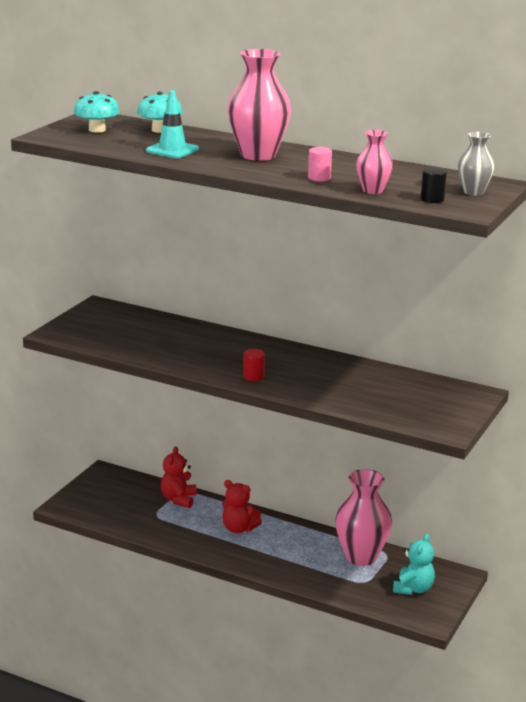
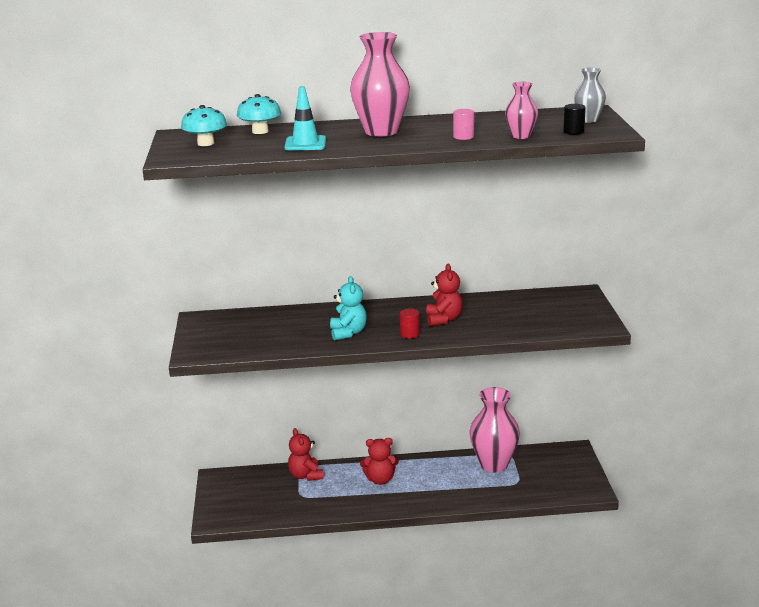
camera: 30 degrees left, 0 degrees up
(304, 374) = (444, 319): none -> red teddy bear
(413, 589) = (556, 473): turquoise teddy bear -> turquoise teddy bear (348, 333)

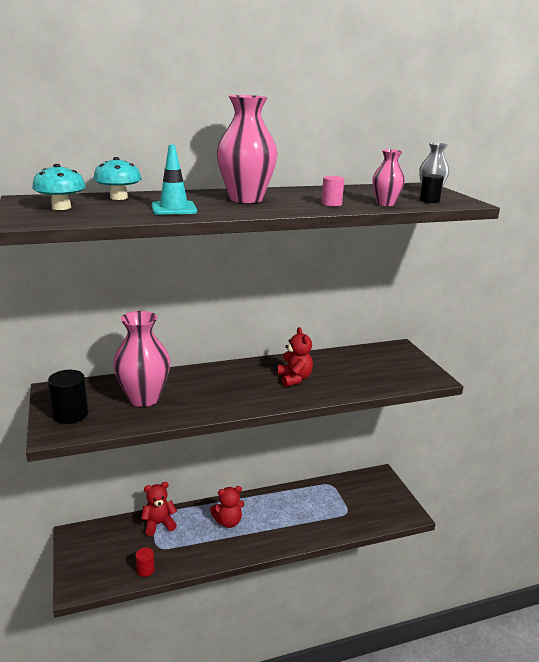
camera: 15 degrees left, 0 degrees up
(212, 340) = (70, 414): none -> black cylinder
(306, 475) = (159, 524): red teddy bear -> red teddy bear turned 105 degrees clockwise
(348, 333) = (210, 398): turquoise teddy bear -> none
(409, 334) = (269, 396): red cylinder -> red cylinder (145, 570)
(494, 464) = (321, 495): pink vase -> pink vase (144, 398)

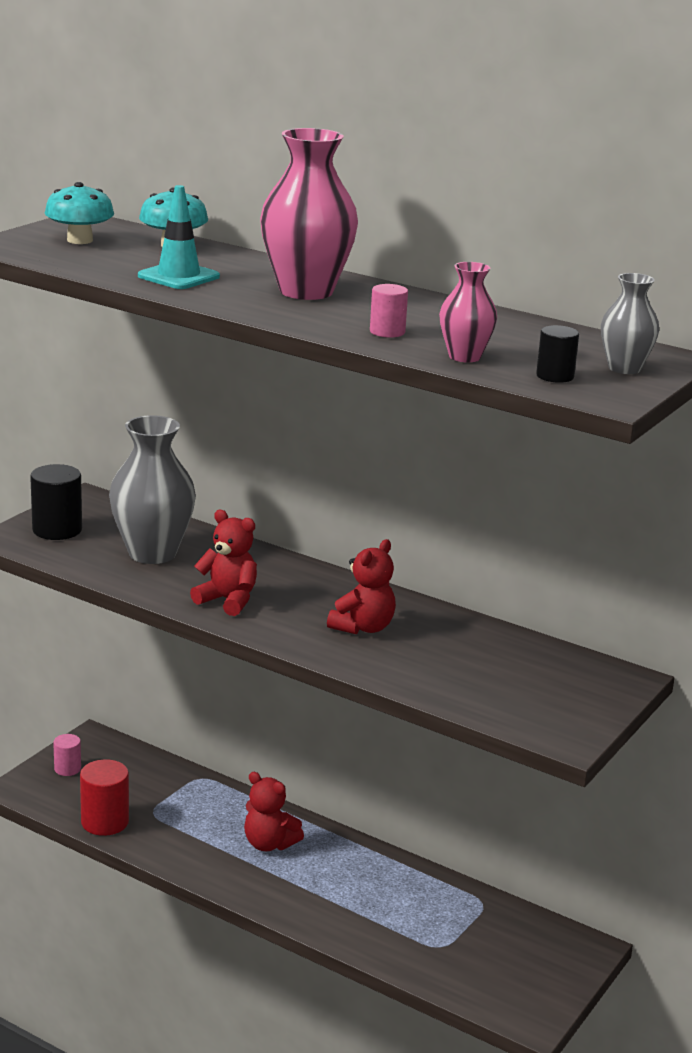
camera: 50 degrees right, 0 degrees up
(84, 559) = (67, 769): none -> pink cylinder
(144, 398) = (152, 553): pink vase -> grey vase
(145, 570) = (105, 822): red cylinder -> red cylinder, size x1.70
(159, 524) = (191, 790): red teddy bear -> red teddy bear (228, 600)

